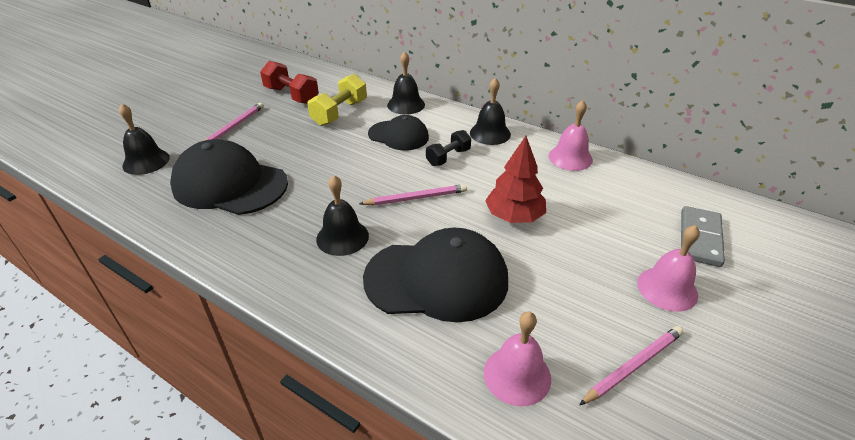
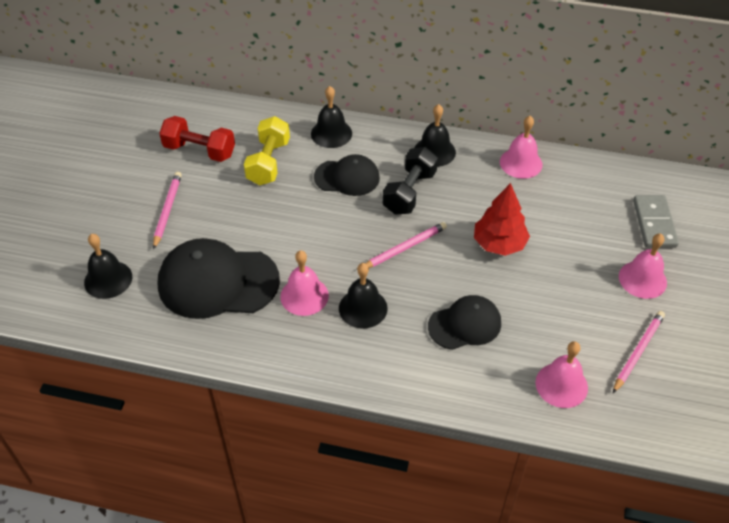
camera: 20 degrees left, 10 degrees up
(295, 213) = (304, 296): none -> pink bell
(437, 279) = (465, 324): black cap -> black cap, size x0.60
(448, 157) = (409, 192): black dumbbell -> black dumbbell, size x1.51

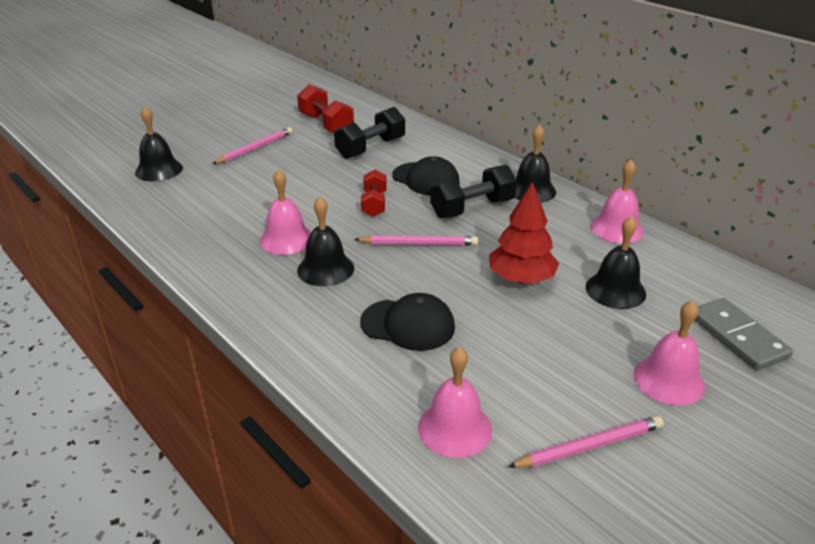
camera: 35 degrees right, 15 degrees down
(218, 282) = (231, 202): black cap -> none
(268, 162) = (370, 148): yellow dumbbell -> black dumbbell
(331, 133) = (447, 148): black bell -> black bell (615, 290)
(333, 224) = (374, 204): none -> red dumbbell
(654, 223) = (738, 336): grey domino -> grey domino turned 60 degrees counterclockwise

